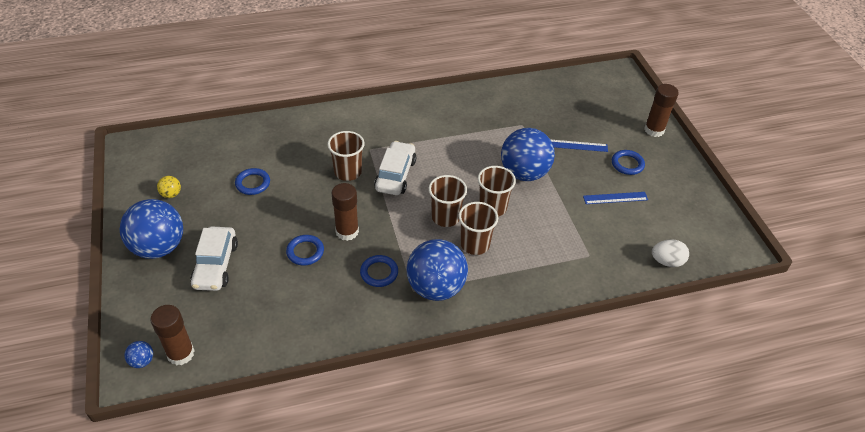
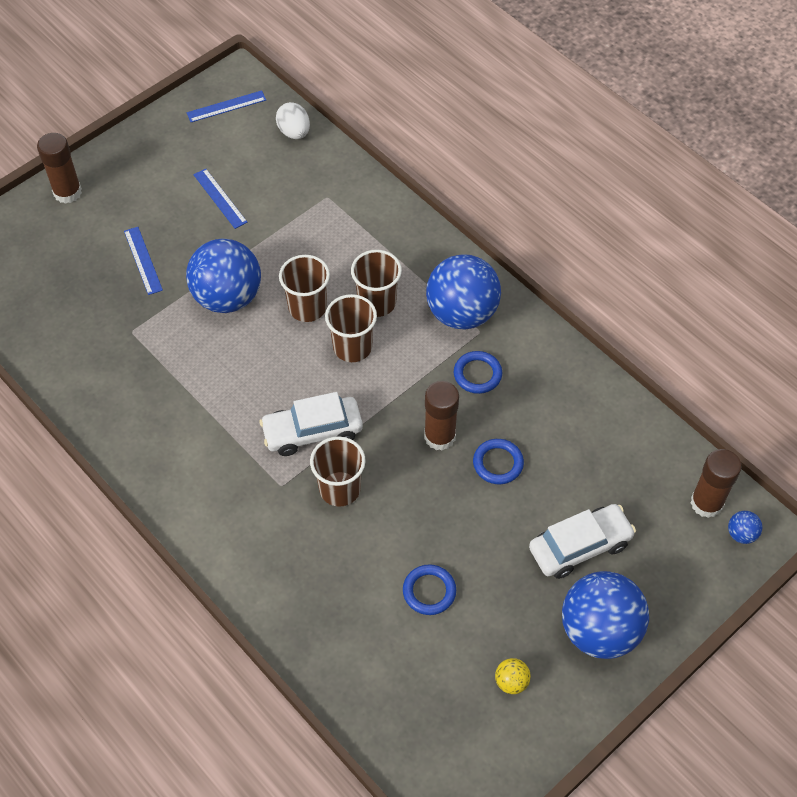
camera: 115 degrees left, 10 degrees up
(627, 164) = (151, 202): blue ring -> none
(710, 232) = (226, 106): none -> blue ruler

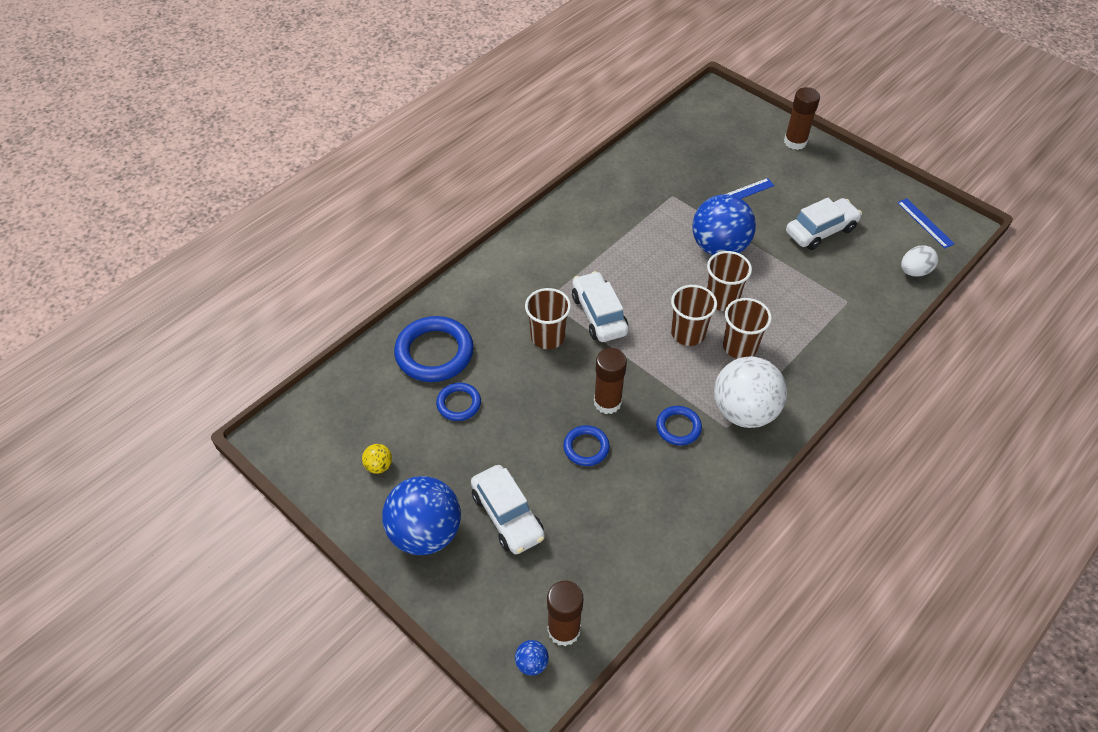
camera: 85 degrees right, 5 degrees down
(220, 198) = (820, 231): blue ruler -> white car
(349, 617) = (434, 353): none -> blue ring
(462, 313) = (744, 411): blue ball -> white ball

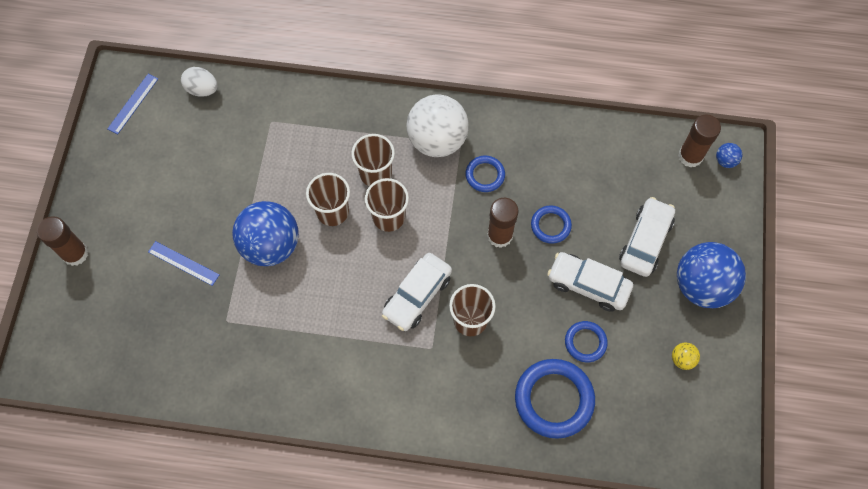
camera: 125 degrees left, 15 degrees up
(820, 231) = (195, 176): white car -> white car (588, 285)

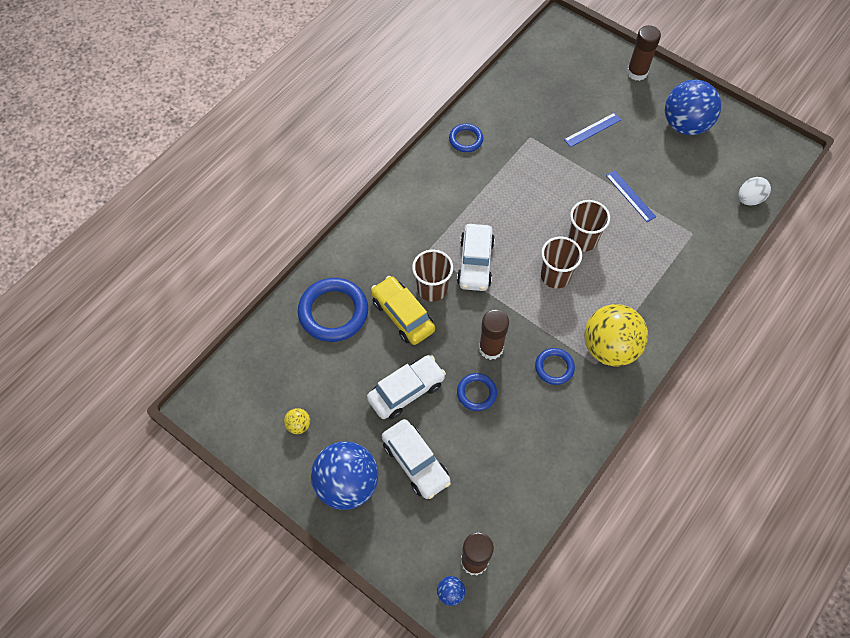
camera: 120 degrees right, 5 degrees down
(133, 103) = (757, 149): blue ruler -> blue ruler (630, 196)
(270, 245) = (576, 187): blue ball -> blue ball (685, 125)
(375, 173) = (601, 285): brown cup -> none
(417, 295) = (475, 263): white car -> white car turned 150 degrees counterclockwise
(437, 140) = (609, 348): white ball -> yellow ball
(515, 331) = (402, 315): none -> yellow car
(585, 342) = (361, 360): blue ring -> blue ring (466, 139)

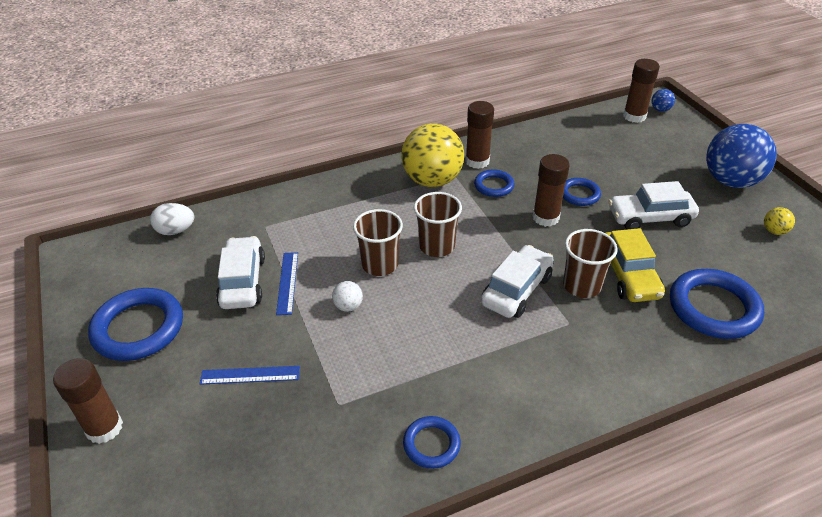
camera: 150 degrees left, 20 degrees down
(415, 462) = (660, 174): white car -> white car (243, 281)
(576, 197) = (348, 306): none -> white ball
(588, 395) = (477, 161): none -> brown glue stick
(685, 125) = (138, 328): blue ball -> blue ring

